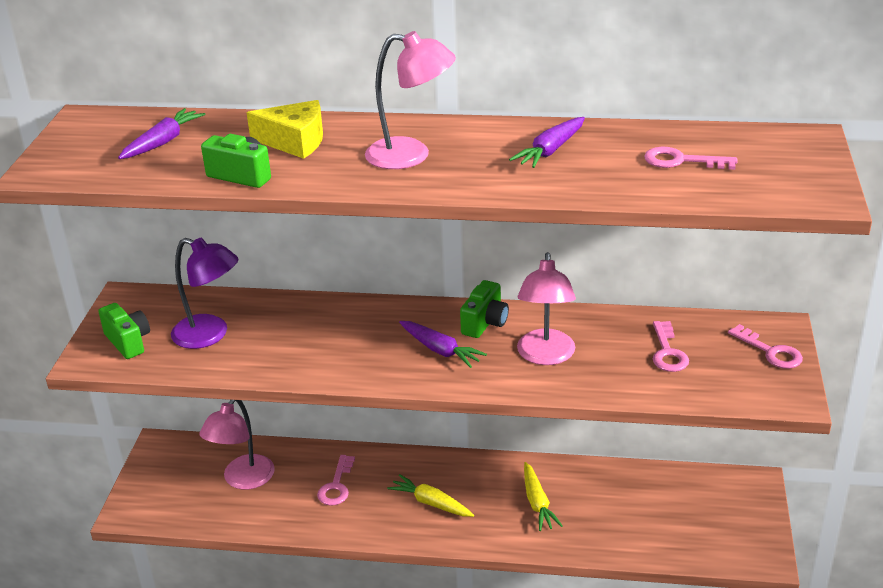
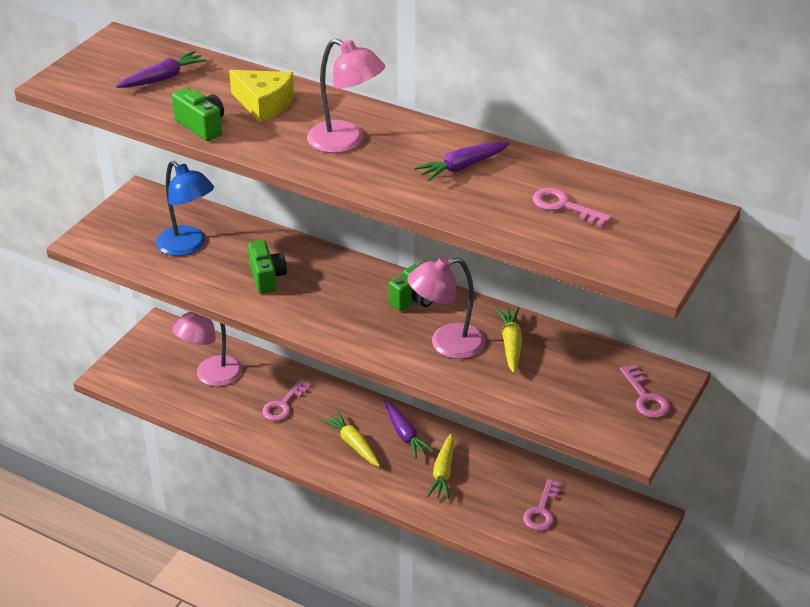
camera: 20 degrees right, 5 degrees up
(128, 342) = (122, 234): green camera -> green camera (267, 277)
(210, 335) = (188, 246): purple lamp -> blue lamp
(440, 350) = (362, 313): purple carrot -> purple carrot (405, 434)
(545, 356) = (446, 344): pink lamp -> pink lamp turned 45 degrees clockwise
(608, 339) = (510, 344): none -> yellow carrot
(668, 352) = (554, 371): pink key -> pink key (542, 511)

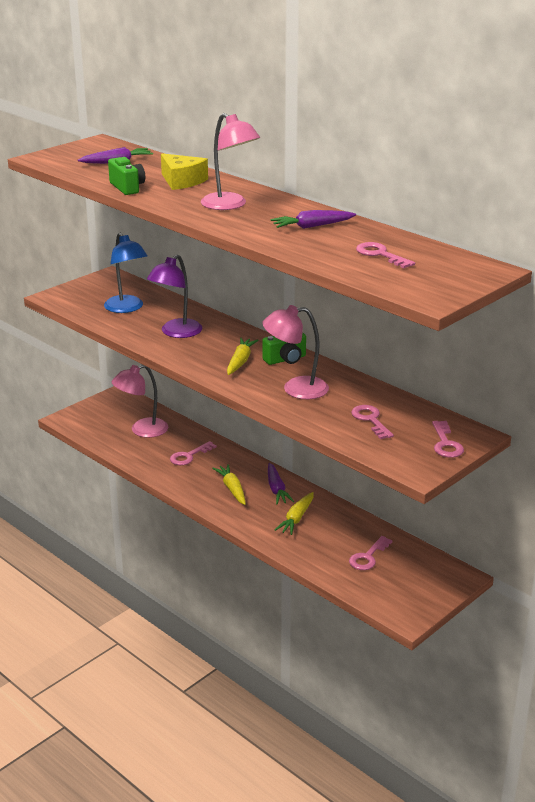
camera: 15 degrees right, 10 degrees down
(267, 277) = (176, 333): green camera -> purple lamp
(510, 344) = (348, 396): yellow carrot -> yellow carrot (240, 361)
(550, 377) = (370, 420): none -> pink key

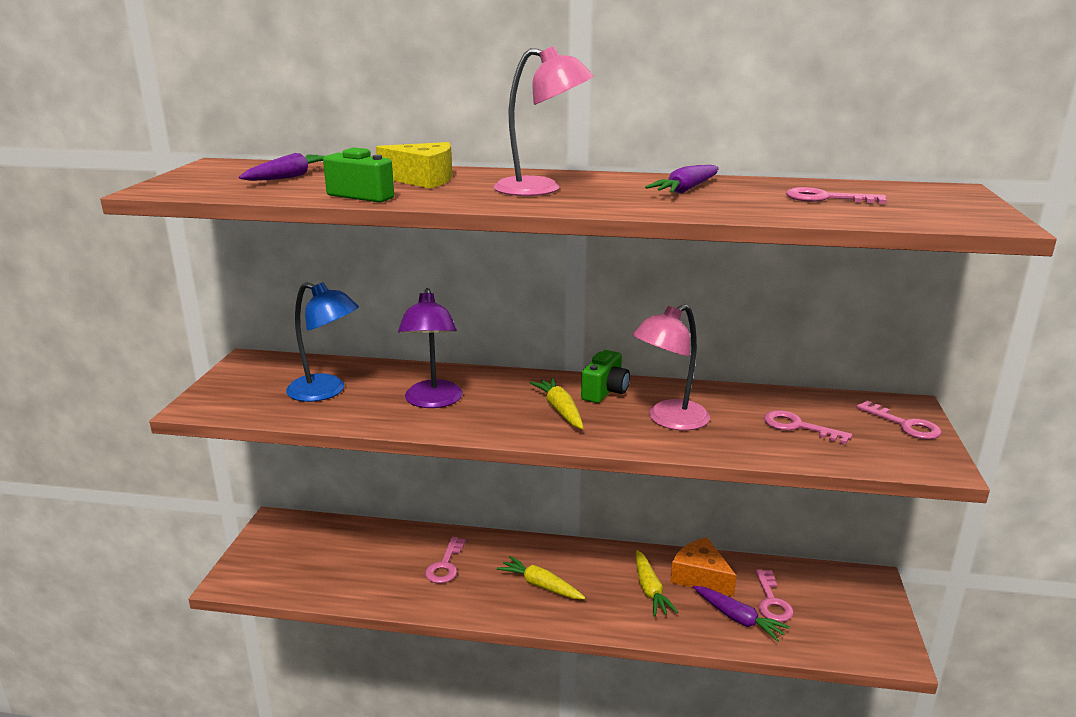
camera: 35 degrees left, 5 degrees down
(142, 430) = (352, 556): pink lamp -> none
(276, 489) = (588, 564): purple carrot -> purple carrot (738, 619)
(340, 525) = (700, 577): none -> orange cheese

